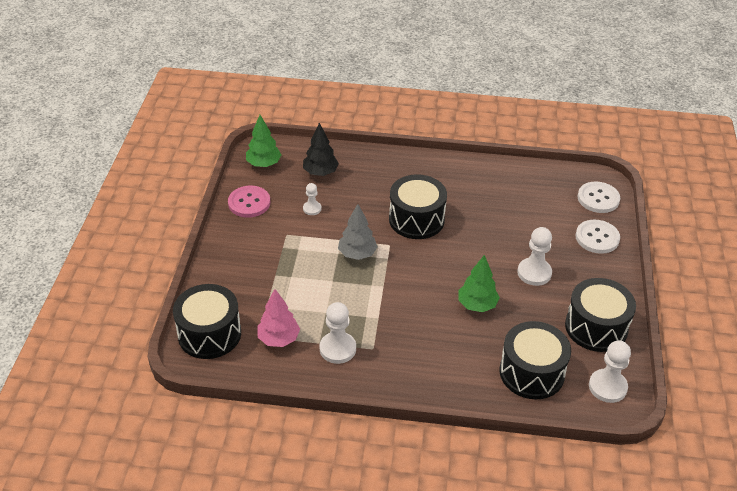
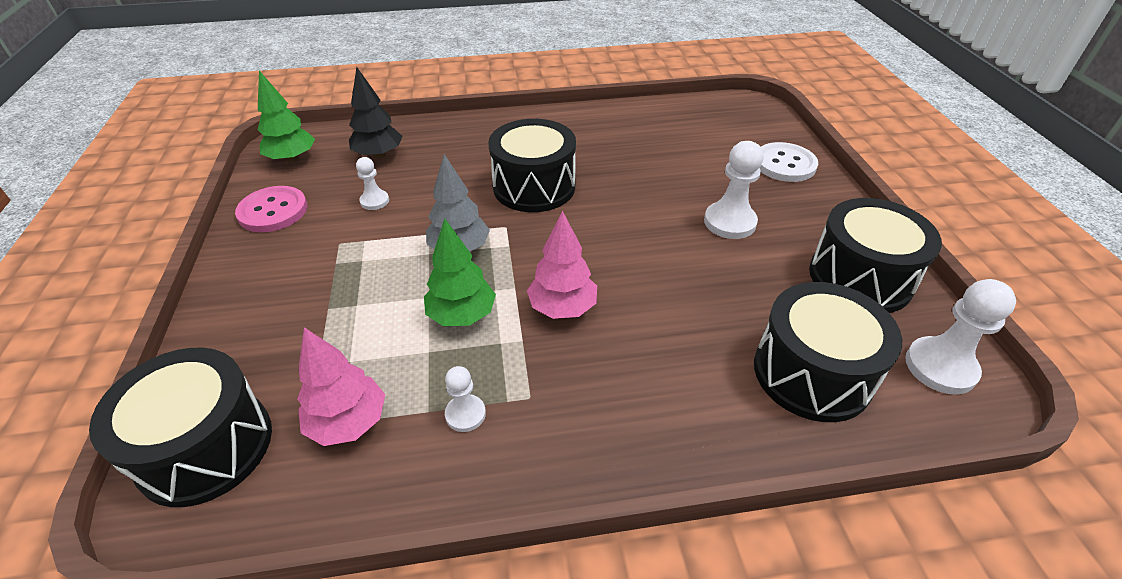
camera: 15 degrees left, 0 degrees up
(337, 349) = (465, 414): white pawn -> white pawn, size x0.58
(407, 305) = (562, 308): none -> pink tree
(477, 305) = (671, 284): green tree -> green tree (462, 315)
(598, 198) = (757, 122): white button -> none

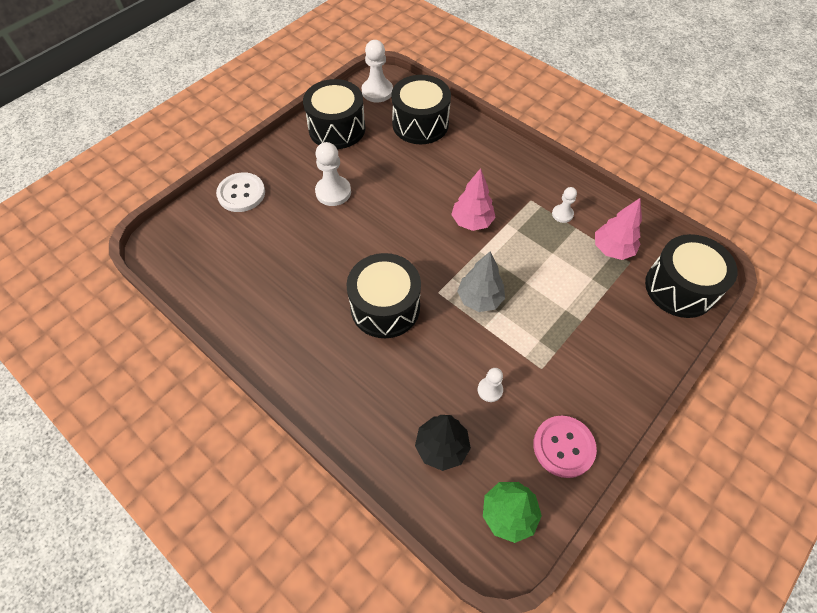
camera: 130 degrees left, 15 degrees up
(462, 315) = (520, 257): green tree -> none

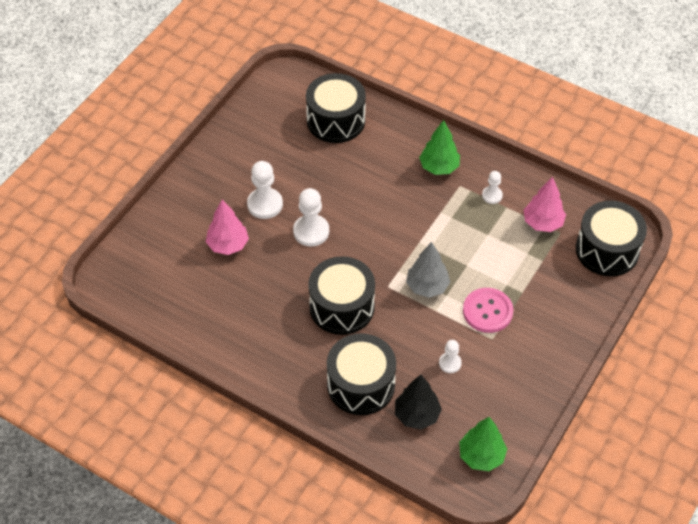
camera: 10 degrees left, 5 degrees down
(241, 193) = (173, 219): white button -> none
(337, 128) = (251, 137): black drum -> black drum (361, 385)
(377, 91) = (283, 90): white pawn -> white pawn (311, 231)
(472, 221) = (407, 215): pink tree -> pink tree (228, 245)
(512, 179) = (439, 167): none -> green tree
(563, 447) = (519, 399): pink button -> pink button (487, 311)

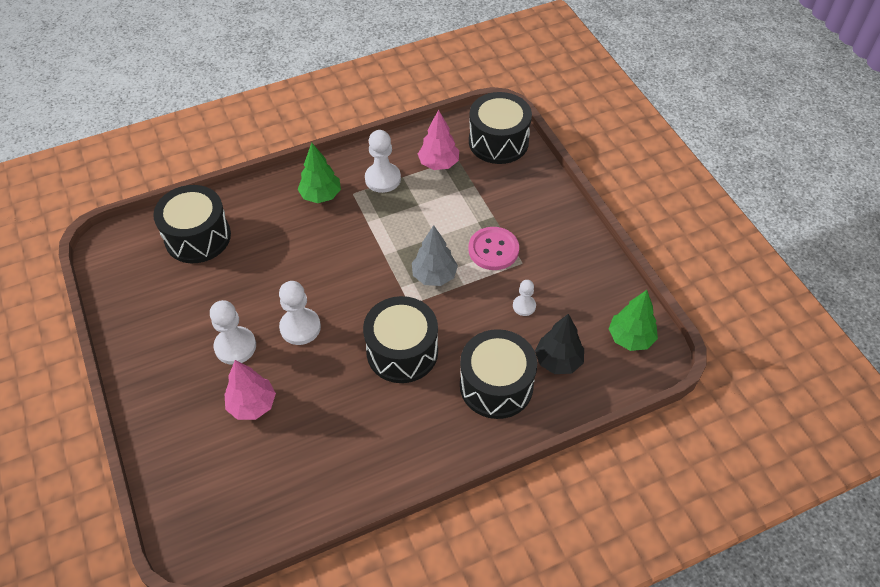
camera: 55 degrees left, 0 degrees up
(492, 195) = (383, 179): white pawn -> white pawn, size x1.73

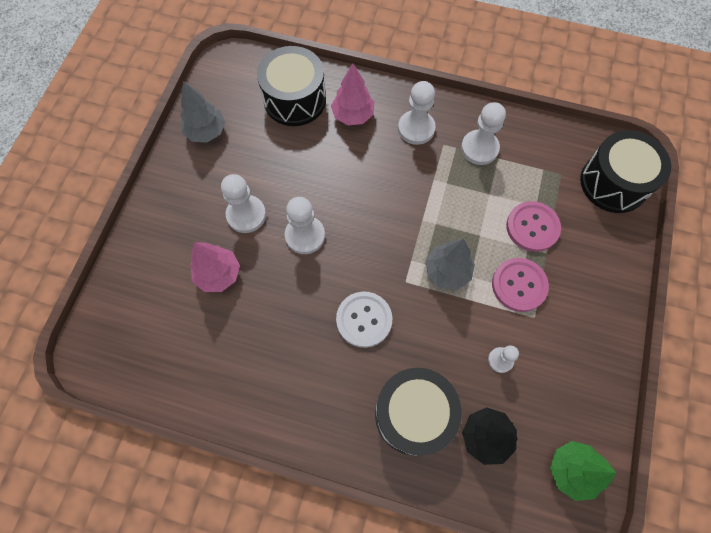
camera: 40 degrees right, 15 degrees up
(138, 310) = (206, 132): none -> grey tree
(321, 195) = (416, 128): green tree -> white pawn
(402, 351) = (364, 320): black drum -> white button
(439, 164) = (540, 167): pink tree -> pink tree (353, 115)
(468, 206) = (532, 227): none -> pink button

